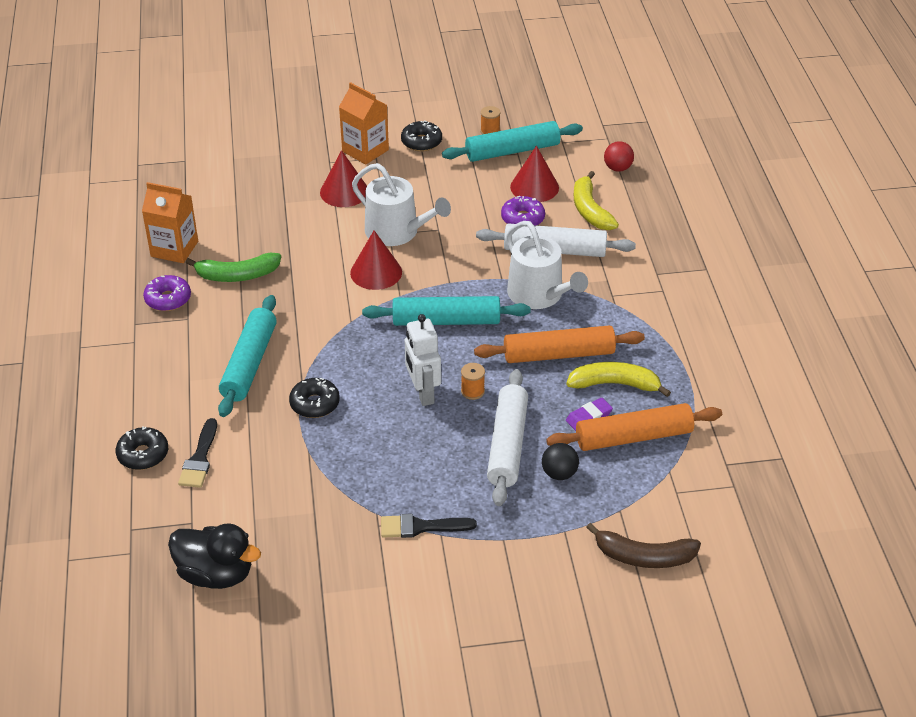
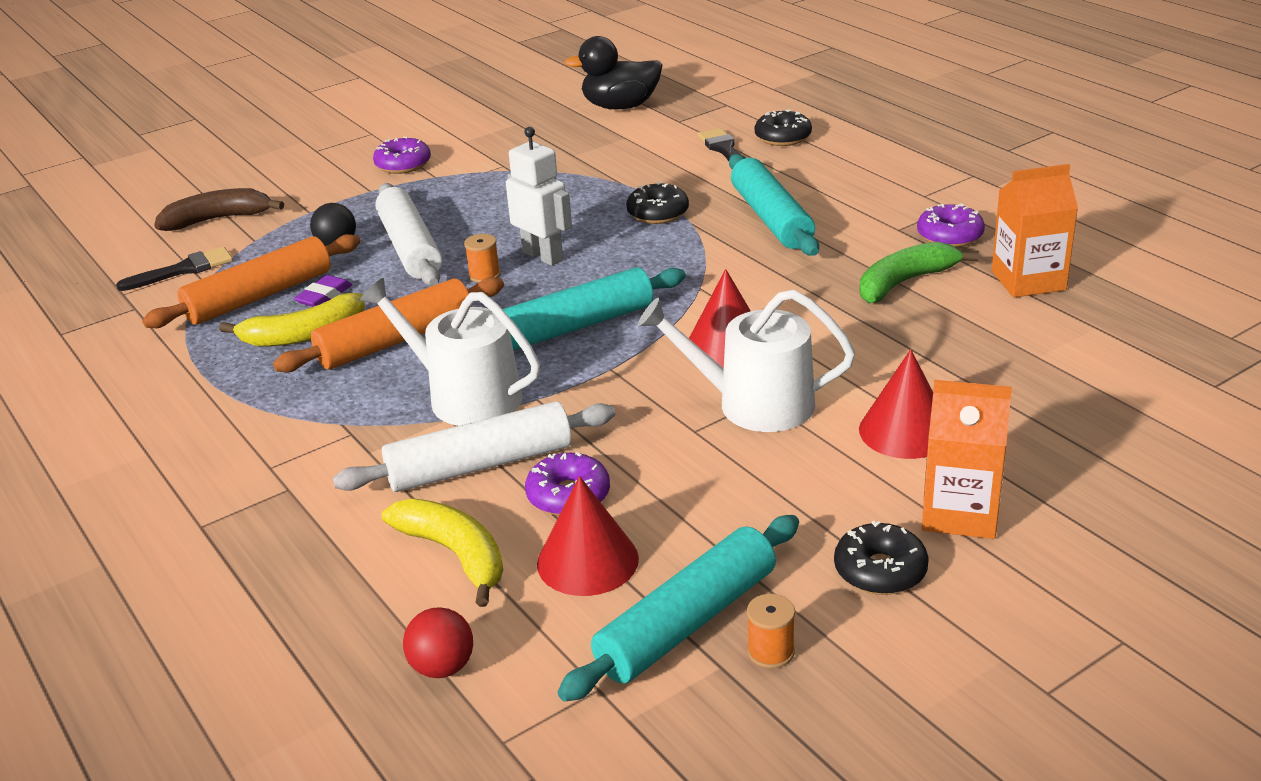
camera: 155 degrees right, 10 degrees down
(421, 527) = (460, 175): black brush -> black brush (183, 270)
(458, 569) = (403, 165): none -> purple donut

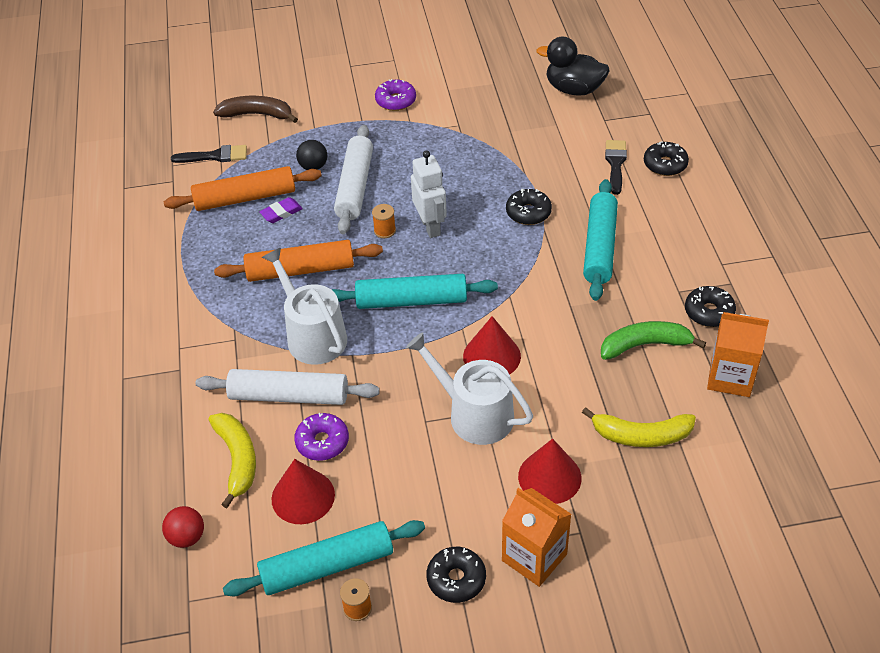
camera: 25 degrees right, 15 degrees up
(303, 335) = (252, 243): yellow banana -> yellow banana (641, 436)
(949, 236) = (709, 312): purple donut -> black donut

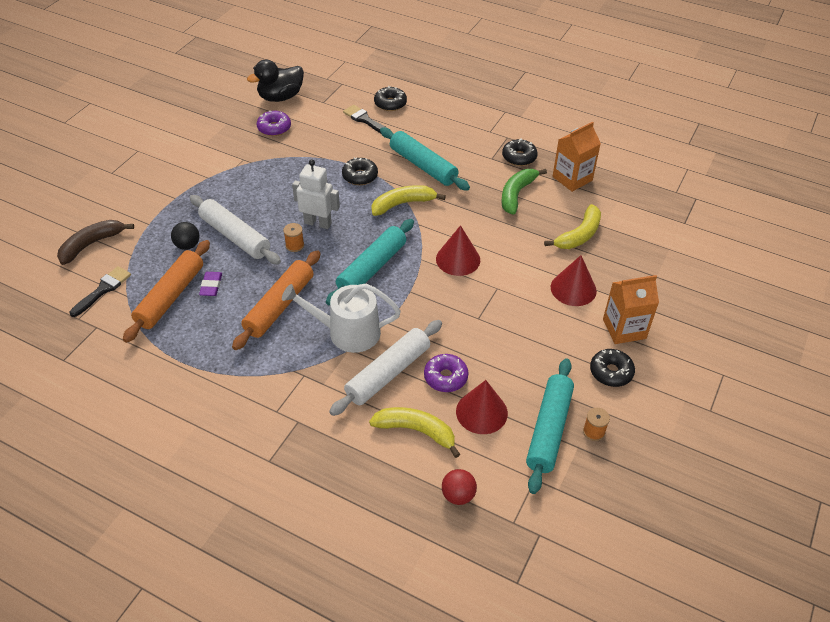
camera: 55 degrees left, 0 degrees up
(396, 101) = (179, 172): purple donut -> purple donut (274, 128)
(474, 414) = (495, 293): white watering can -> none
(525, 267) = (403, 204): none -> yellow banana

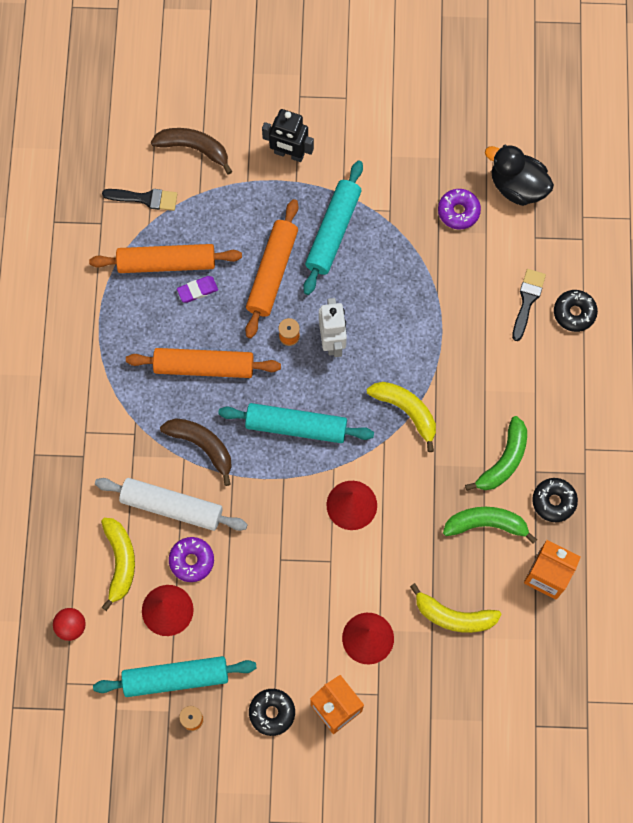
camera: 65 degrees right, 25 degrees up
(150, 194) = (289, 154): none -> black robot
(187, 245) = (237, 236): black ball -> none
(235, 236) = (272, 272): white rolling pin -> orange rolling pin
(347, 332) = (202, 446): white watering can -> brown banana
(360, 176) = (427, 345): black donut -> none
(423, 166) = (481, 402): turquoise rolling pin -> turquoise rolling pin (333, 231)
(474, 170) = (503, 460): none -> green banana

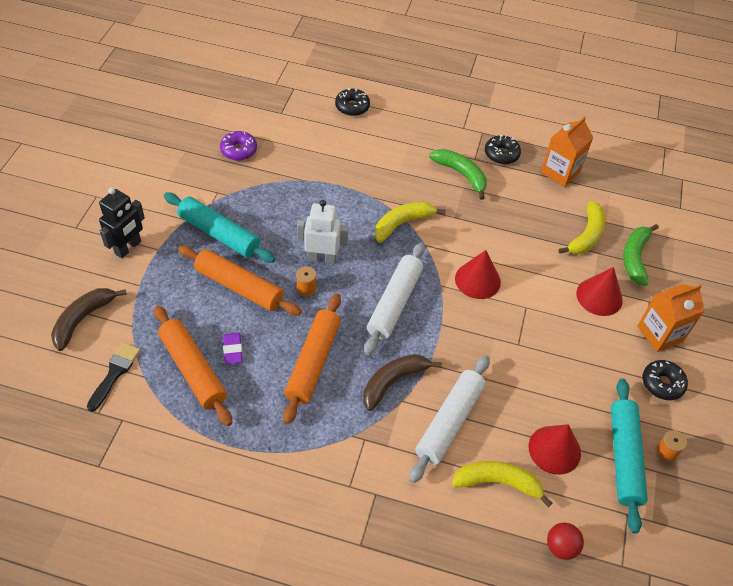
camera: 80 degrees left, 20 degrees down
(167, 263) = (193, 369): orange rolling pin -> orange rolling pin turned 45 degrees counterclockwise
(191, 561) = (507, 417): purple donut -> none
(296, 426) = (394, 303): turquoise rolling pin -> white rolling pin
(486, 524) = (512, 197): green banana -> green banana (635, 258)
(517, 186) = (233, 112): black duck -> none
(527, 300) = (332, 129): black brush -> none

